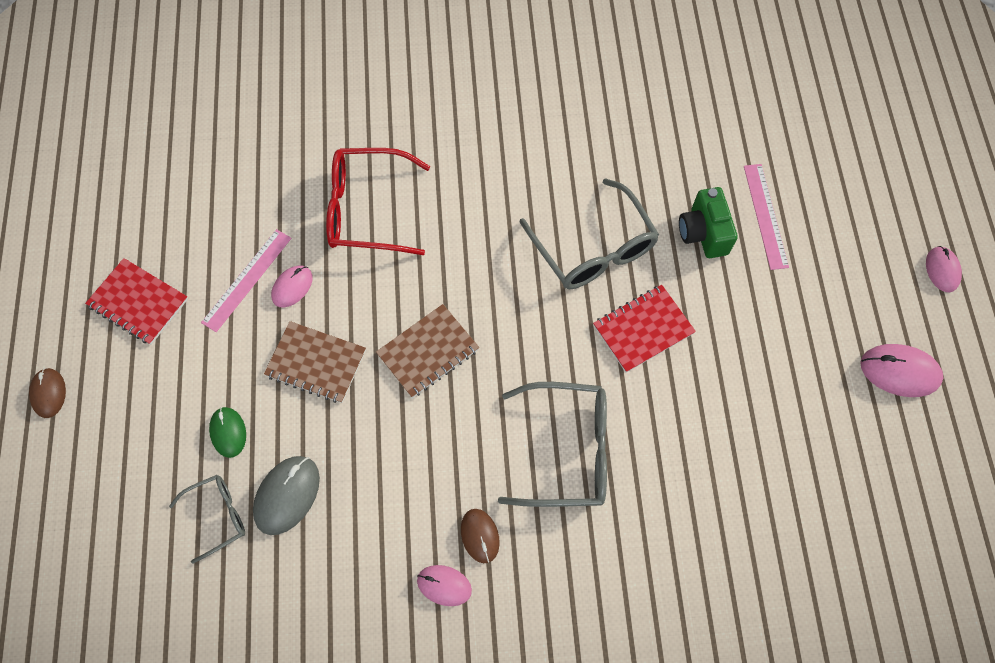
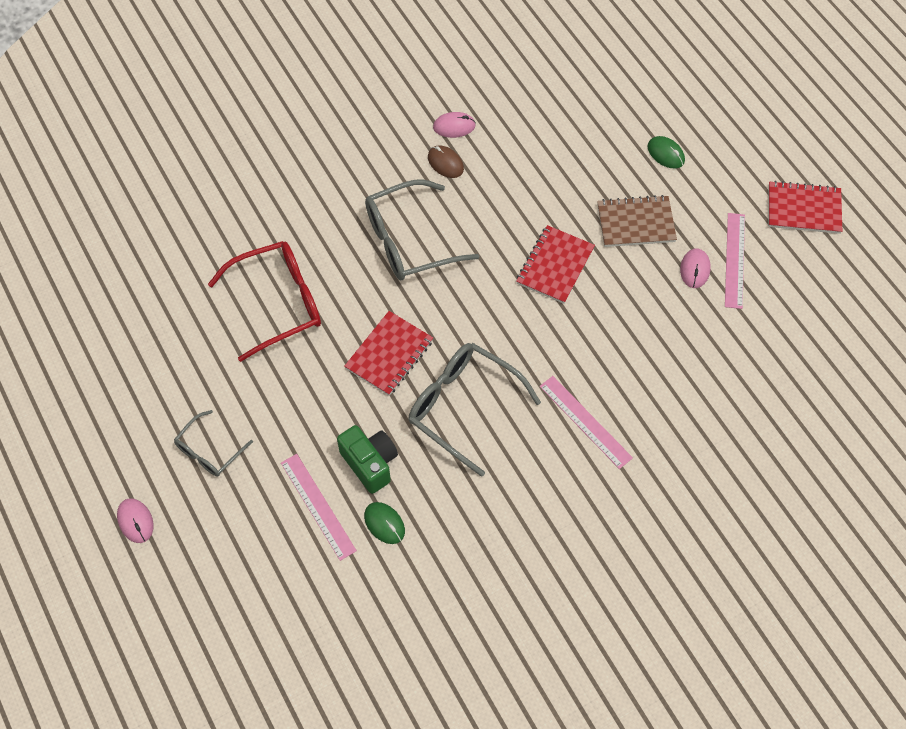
camera: 155 degrees right, 5 degrees down
(49, 393) = (813, 126): brown mouse -> none
(216, 516) = (634, 104): grey glasses -> grey glasses (210, 450)
(287, 495) = (595, 134): grey mouse -> none
(368, 209) = (678, 358): red glasses -> red glasses (277, 303)
(428, 352) = (555, 266): brown notebook -> red notebook
(488, 189) = (585, 422): none -> pink ruler
(710, 178) = (384, 523): none -> green mouse
(899, 371) = (157, 409): pink mouse -> none

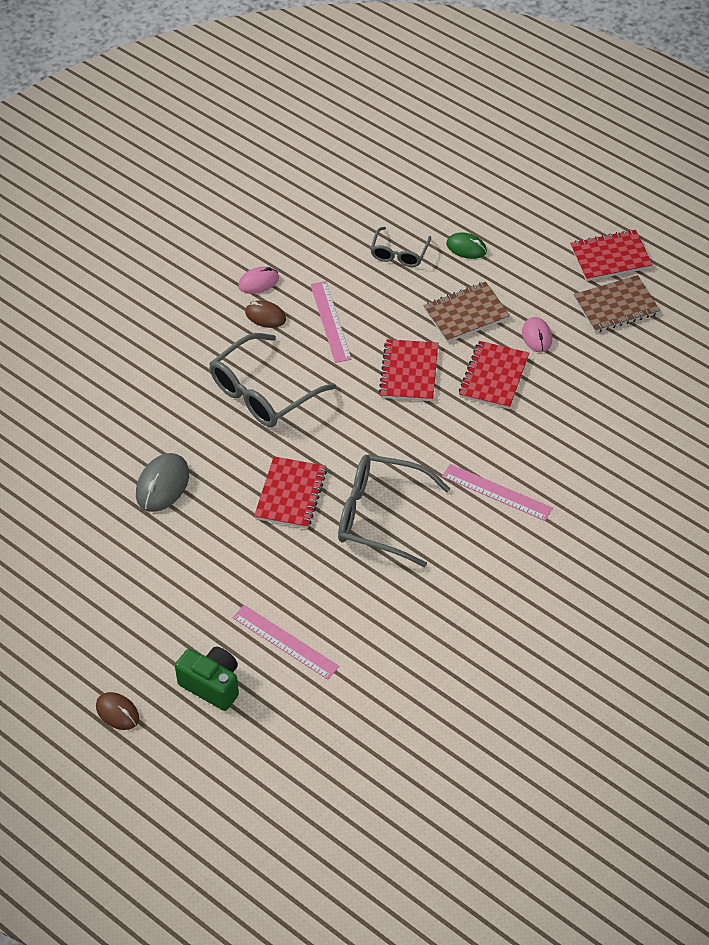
camera: 20 degrees left, 10 degrees down
(135, 521) = (117, 712): pink mouse -> brown mouse
(210, 450) = (159, 629): grey glasses -> grey glasses (399, 253)
(277, 303) = (162, 485): red glasses -> grey mouse
(370, 463) = (317, 590): green camera -> green camera (212, 685)
(384, 523) = (354, 635): green mouse -> none
(634, 298) = (493, 377): none -> red notebook
(734, 260) = (569, 318): pink ruler -> pink ruler (330, 321)
(787, 263) = (616, 306): none -> brown notebook

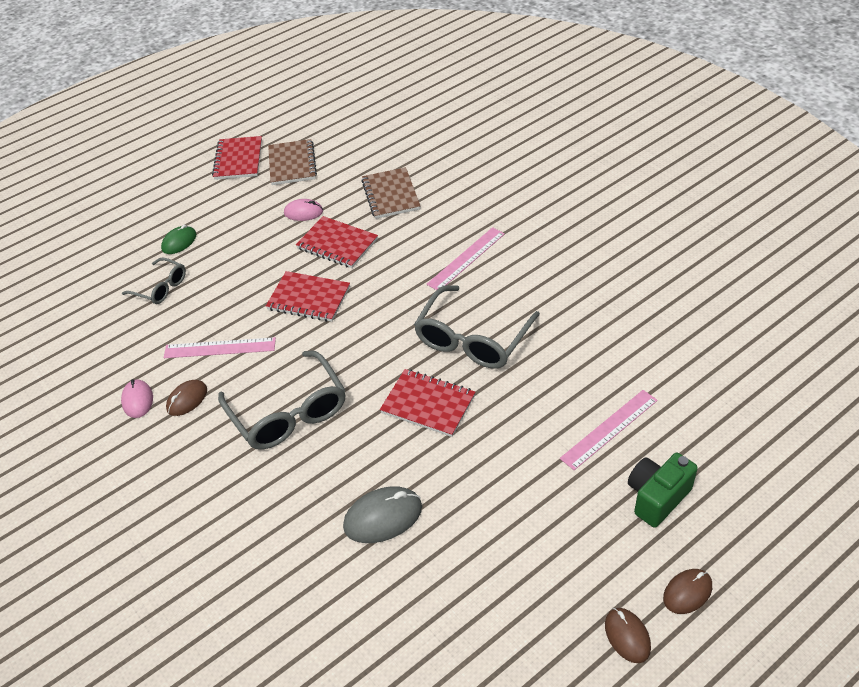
camera: 75 degrees left, 5 degrees down
(72, 671) = (627, 636): none -> brown mouse
(162, 485) = (383, 517): grey mouse -> grey mouse turned 60 degrees counterclockwise
(466, 314) = (257, 252): brown notebook -> brown notebook (390, 195)

